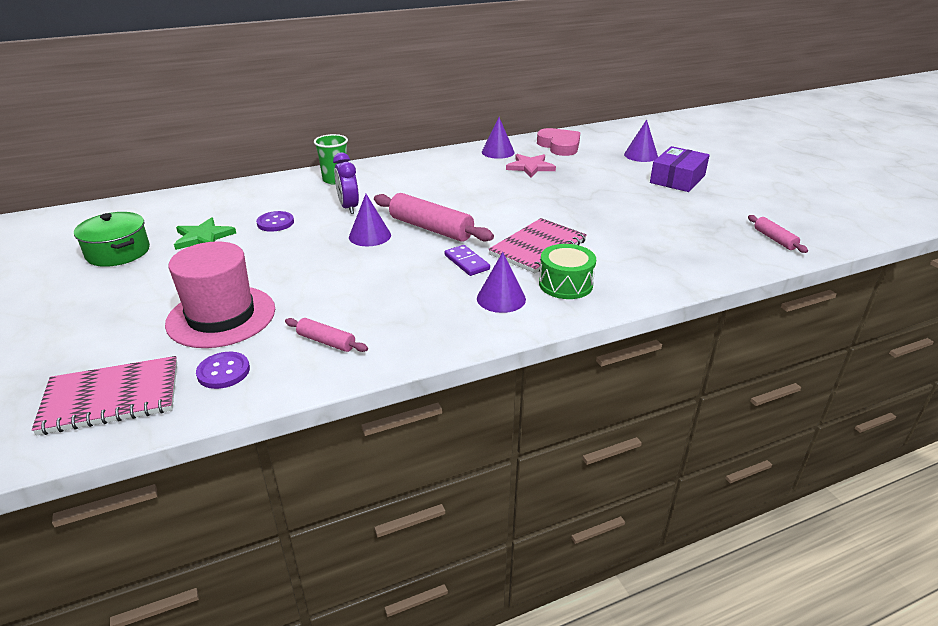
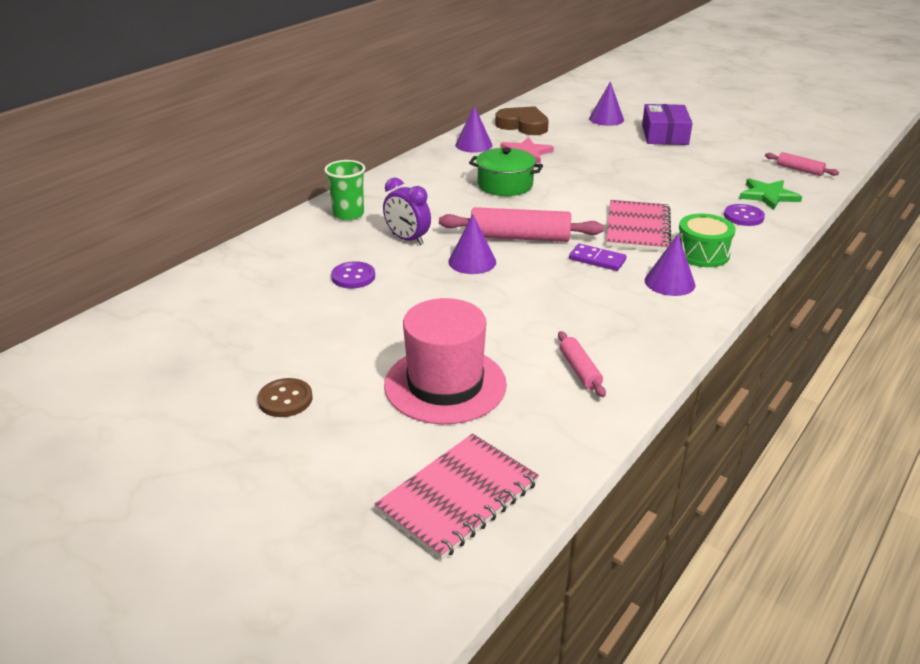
camera: 30 degrees left, 0 degrees up
(117, 289) = (285, 399): none -> brown button
(118, 252) = (218, 362): green pot -> green pot (505, 185)
(203, 237) = (295, 315): green star -> green star (768, 196)
(223, 372) = (528, 431): purple button -> purple button (743, 216)
(326, 341) = (580, 370): pink rolling pin -> pink rolling pin turned 75 degrees clockwise
(559, 146) = (523, 125): pink heart -> brown heart

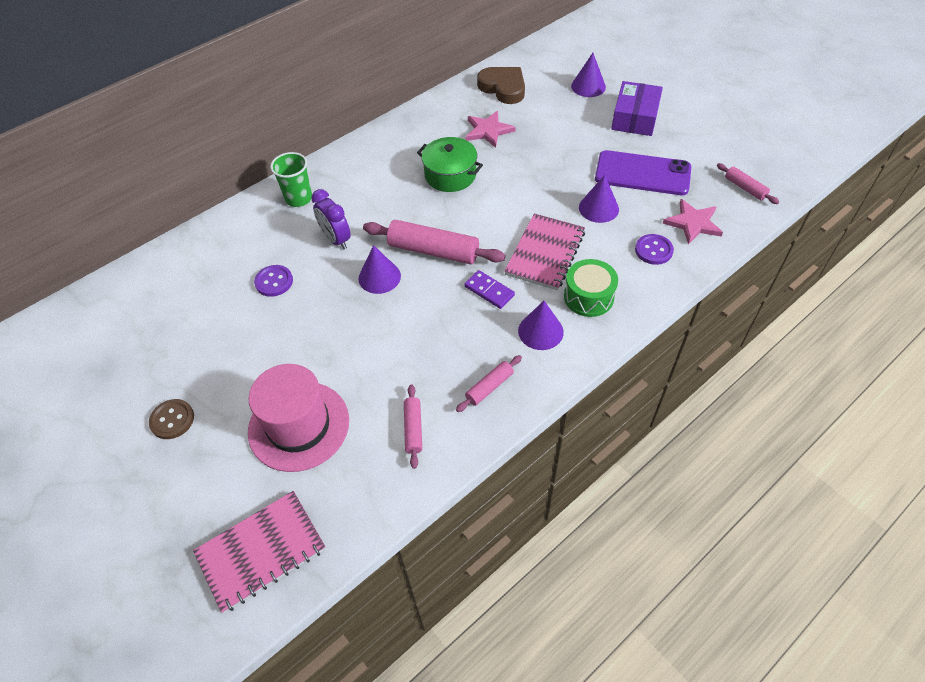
camera: 15 degrees right, 20 degrees up
(473, 145) = (445, 112): purple cone -> purple cone (598, 208)
(642, 328) = (489, 387): none -> pink rolling pin
(697, 168) = (642, 173): none -> purple phone
(768, 196) = (693, 223): green star -> pink star

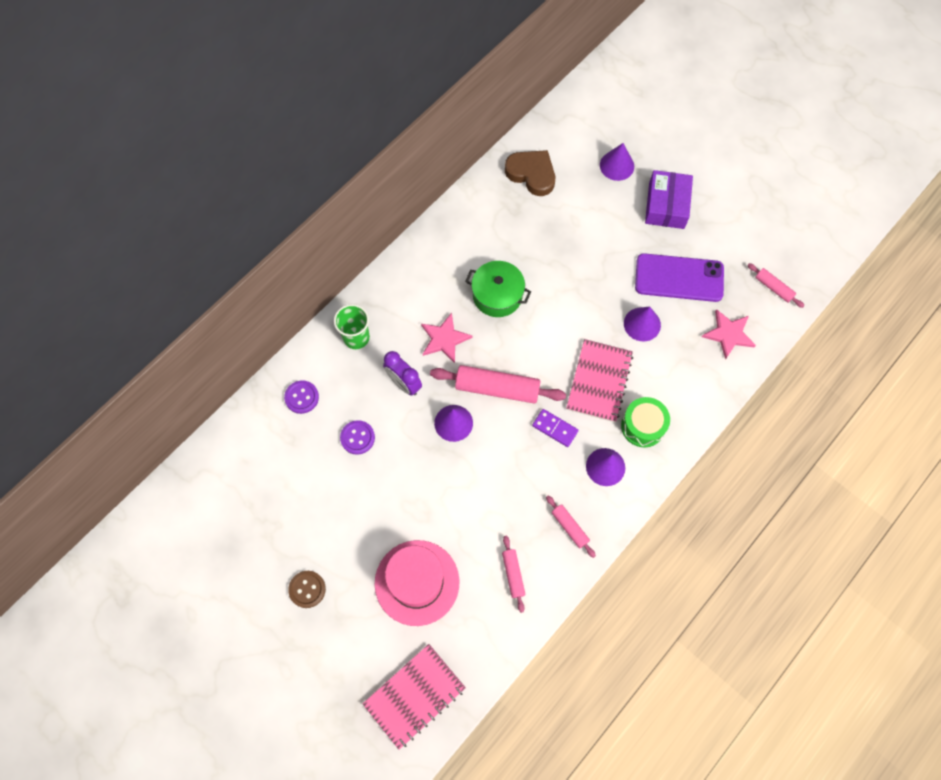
camera: 10 degrees left, 15 degrees up
(488, 131) = (525, 234): pink star -> pink star (444, 339)
(489, 387) = (569, 527): pink rolling pin -> pink rolling pin turned 75 degrees counterclockwise
(653, 250) = (695, 369): purple button -> purple button (302, 397)

